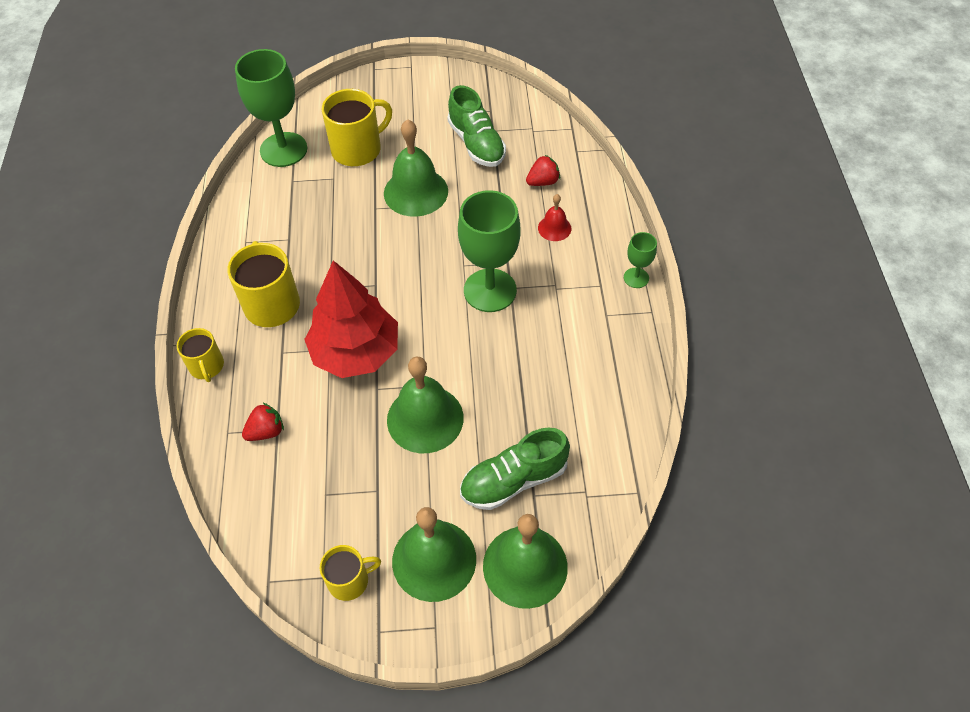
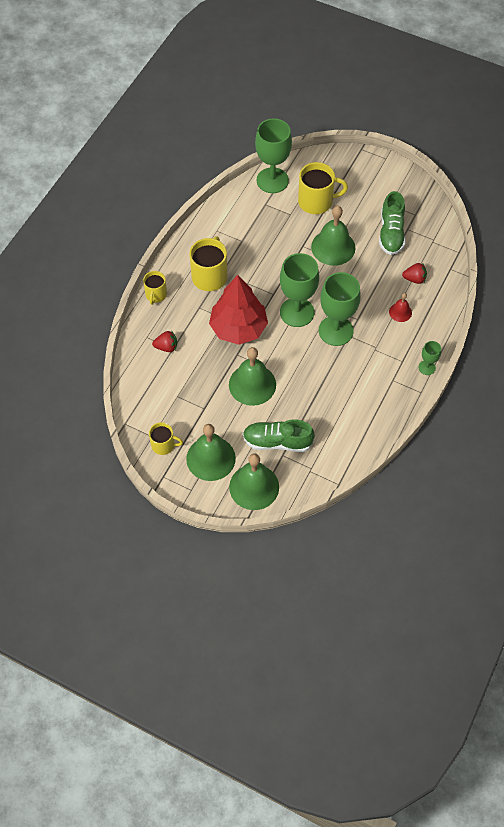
camera: 30 degrees right, 5 degrees up
(423, 292) = (297, 312): none -> green goblet

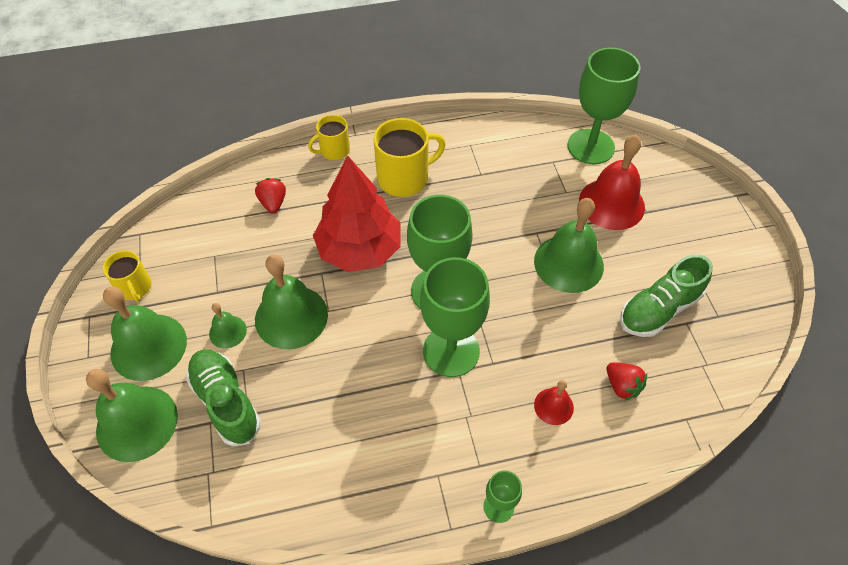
camera: 50 degrees right, 5 degrees down
(166, 347) = (273, 203): red strawberry -> red strawberry turned 150 degrees counterclockwise
(235, 418) = (228, 332): none -> green bell
(316, 202) = (611, 204): yellow mug -> red bell

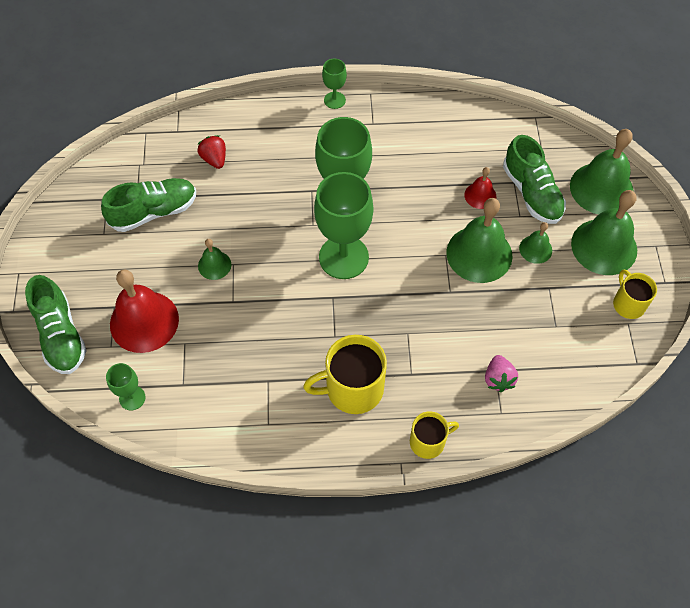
camera: 170 degrees left, 5 degrees up
(273, 203) = (498, 379): red strawberry -> pink strawberry
(360, 250) = (411, 310): red tree -> none
(553, 406) = (273, 153): red bell -> red bell (480, 195)
(568, 263) = (214, 265): green bell -> green bell, size x0.50
(590, 146) = (132, 398): green goblet -> green goblet, size x0.48
(679, 182) = (61, 335): none -> green shoe

